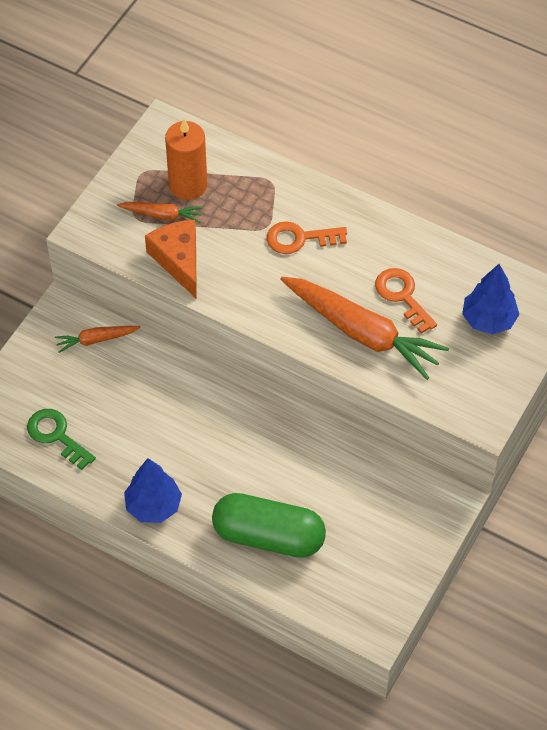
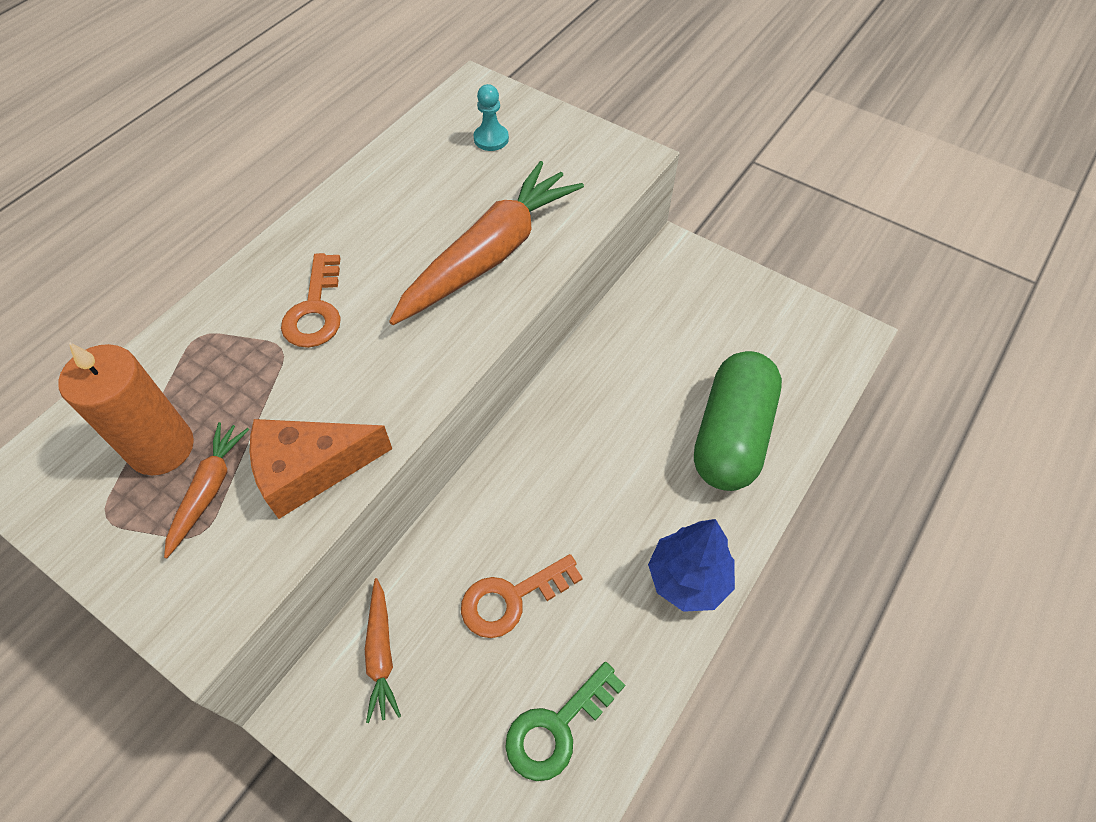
camera: 85 degrees left, 0 degrees up
(402, 296) = (440, 210): orange key -> orange key (511, 598)
(488, 320) = (491, 139): blue tree -> turquoise pawn

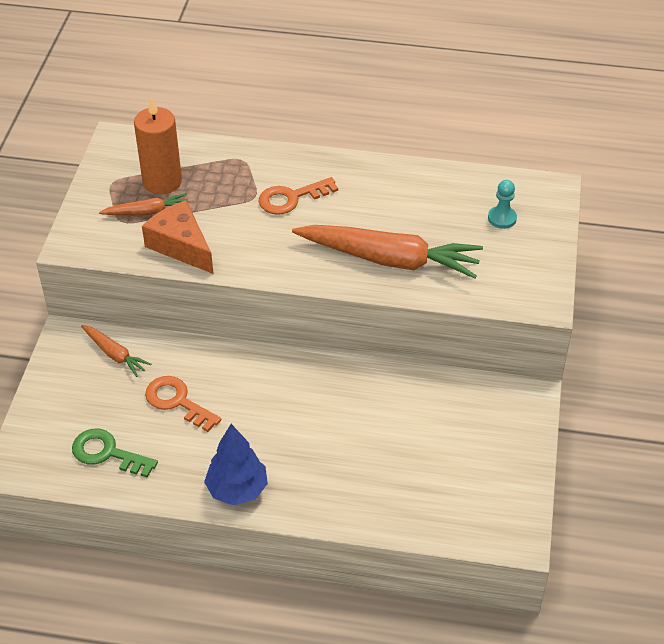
camera: 65 degrees right, 10 degrees down
(381, 653) = (114, 354): orange carrot -> orange carrot turned 105 degrees counterclockwise
(731, 435) = (368, 482): green capsule -> none

